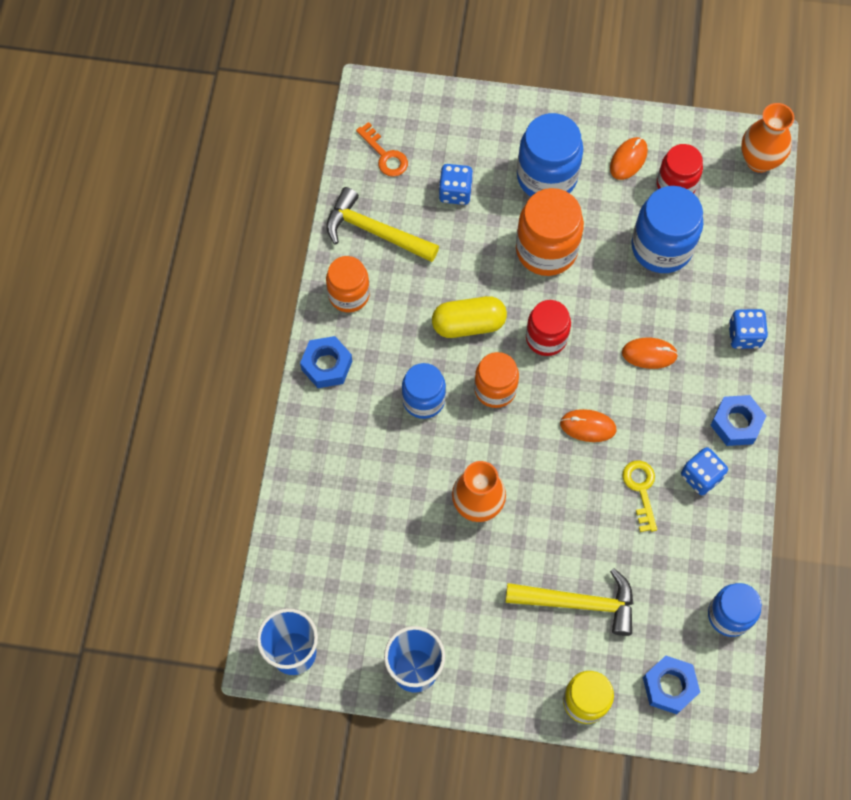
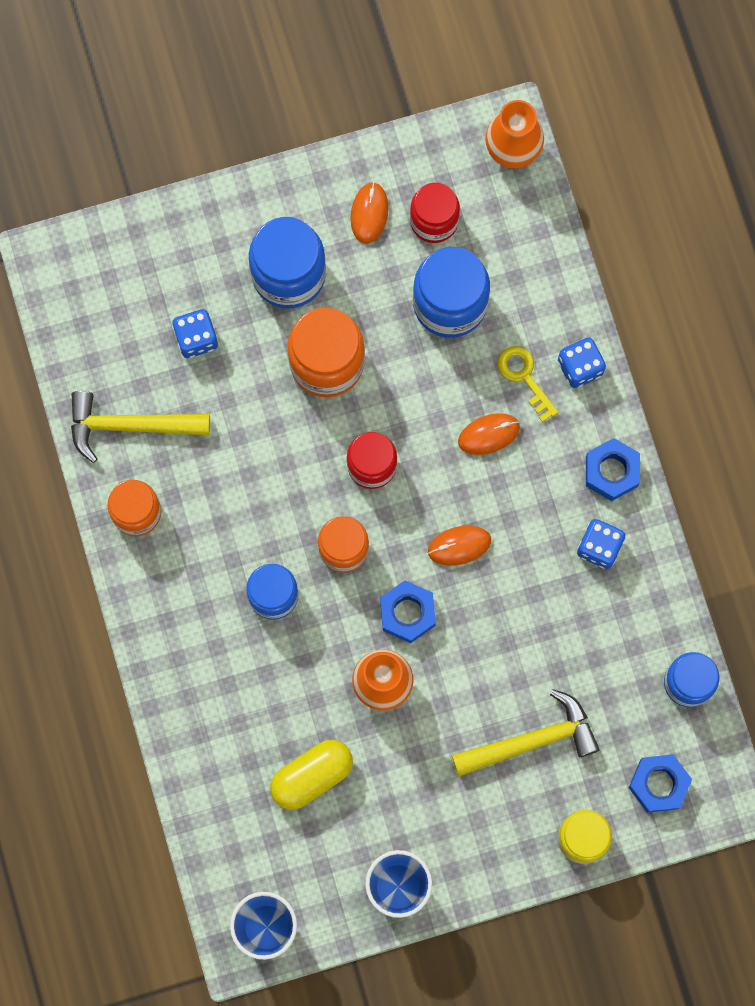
camera: 25 degrees left, 10 degrees up
(327, 365) = (152, 604): blue nut -> blue nut (407, 613)
(385, 155) = (97, 328): orange key -> none
(468, 324) = (282, 487): yellow capsule -> yellow capsule (312, 776)
(641, 490) = (543, 590): yellow key -> yellow key (524, 377)

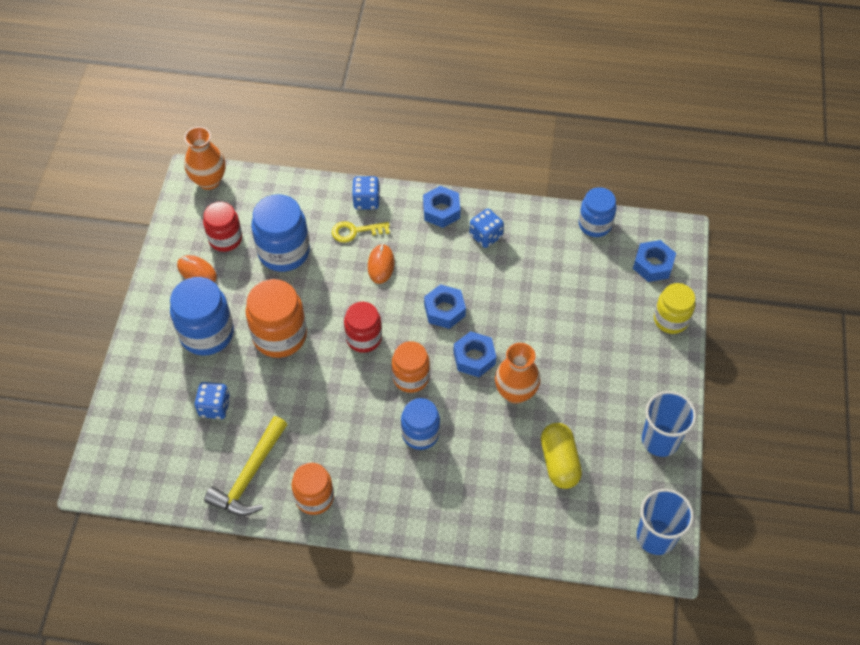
camera: 65 degrees left, 20 degrees down
(459, 546) = (444, 310): orange mouse -> blue nut
(532, 740) = (593, 321): yellow hammer -> none

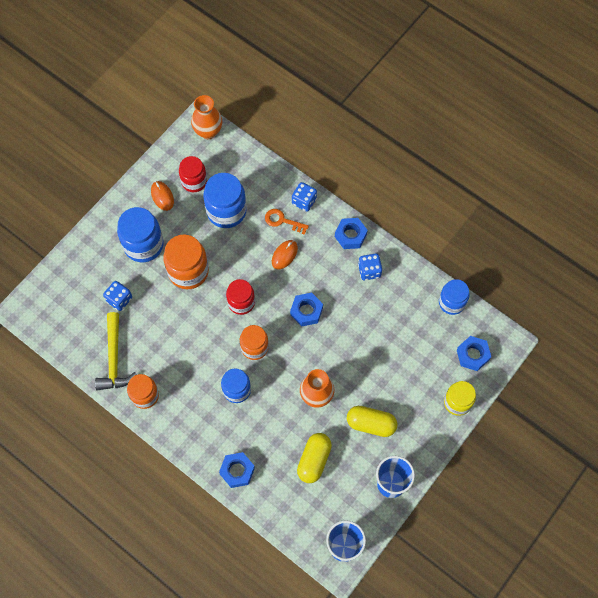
camera: 30 degrees right, 10 degrees up
(250, 476) = (114, 358): yellow hammer -> yellow hammer turned 60 degrees counterclockwise
(355, 231) = (282, 221): yellow key -> orange key
(474, 358) = (305, 356): blue nut -> blue nut (237, 471)
(595, 390) = (371, 424): none -> yellow capsule

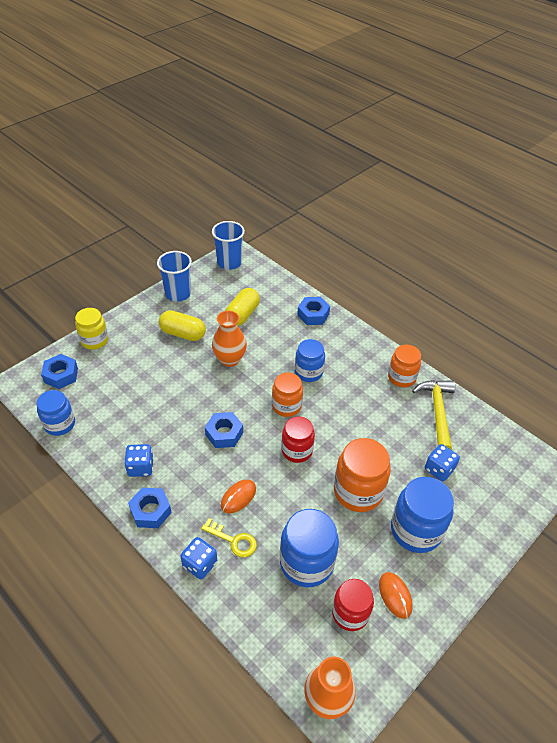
camera: 175 degrees left, 20 degrees down
(282, 221) = (233, 540): orange key -> yellow key

